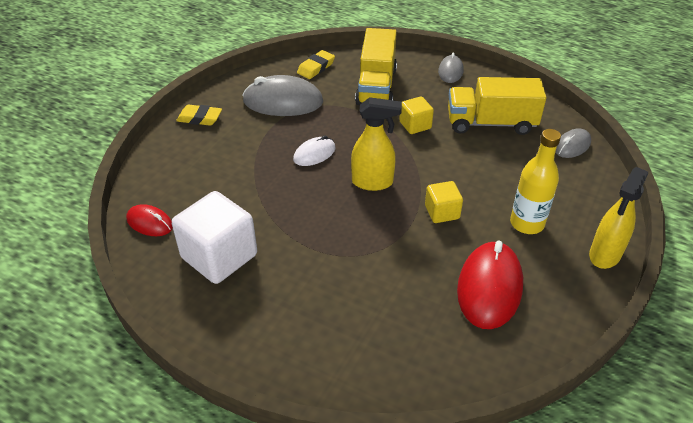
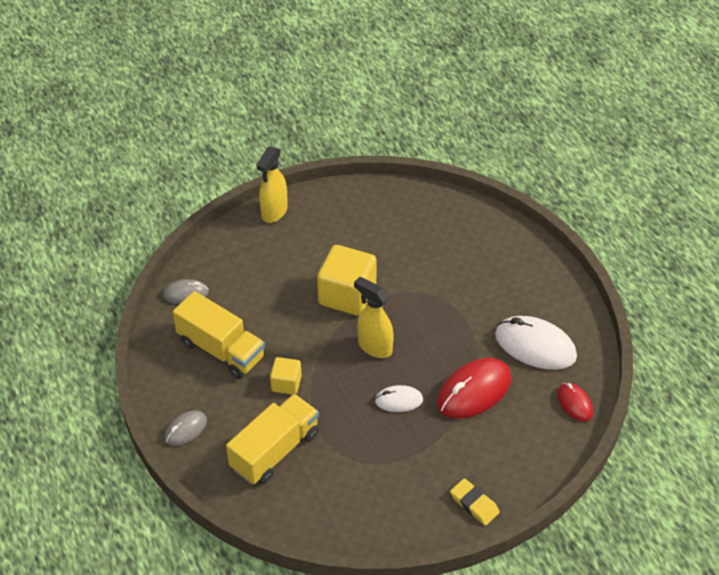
camera: 145 degrees left, 5 degrees up
(219, 256) = (535, 346): white cube -> white mouse
(283, 102) = (380, 481): grey mouse -> none
(316, 67) = (310, 514): yellow eraser -> none
(442, 212) = (347, 295): yellow cube -> yellow cube, size x1.87
(489, 288) = (370, 232): red mouse -> red mouse (474, 391)
(527, 223) = (298, 256): yellow bottle -> none
(604, 255) = (274, 212): yellow spray bottle -> yellow spray bottle turned 135 degrees clockwise

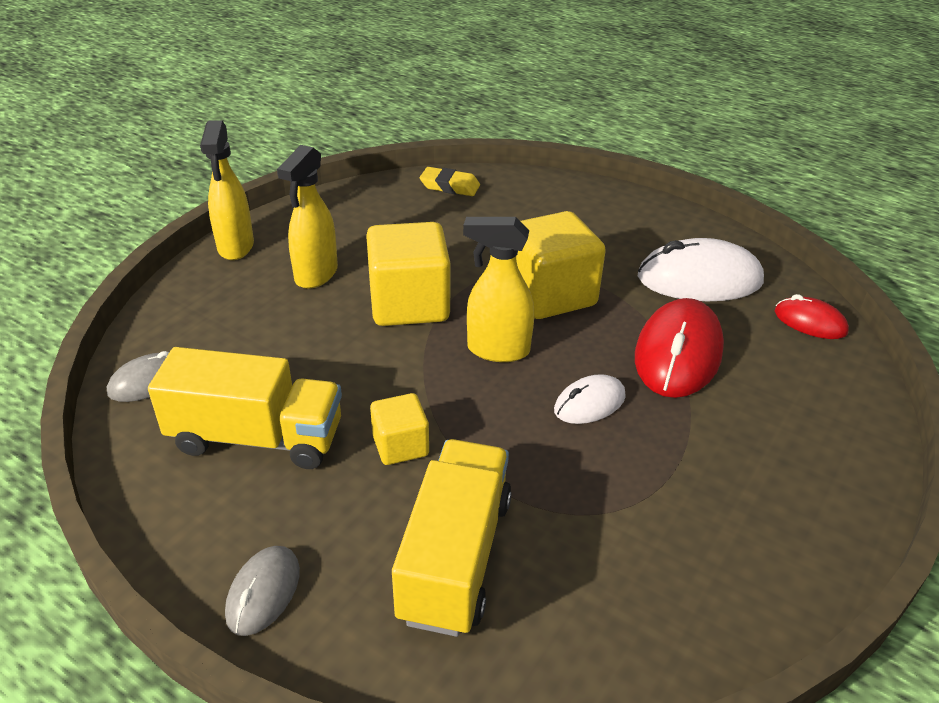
camera: 30 degrees left, 10 degrees down
(308, 252) = (316, 275): none -> yellow spray bottle
(433, 321) = (550, 295): none -> yellow cube
(474, 504) = (827, 500): yellow eraser -> yellow eraser (450, 186)

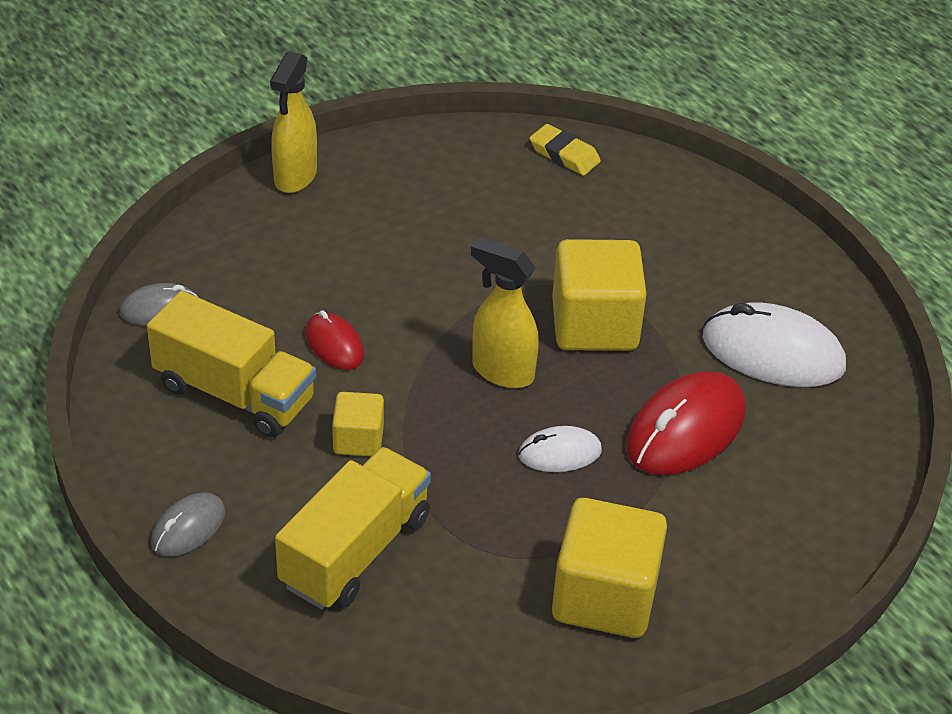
camera: 20 degrees right, 5 degrees up
(316, 275) = (362, 234): yellow spray bottle -> none
(409, 304) = (441, 295): yellow cube -> yellow cube (604, 597)
(810, 322) = (859, 437): red mouse -> red mouse (334, 344)

